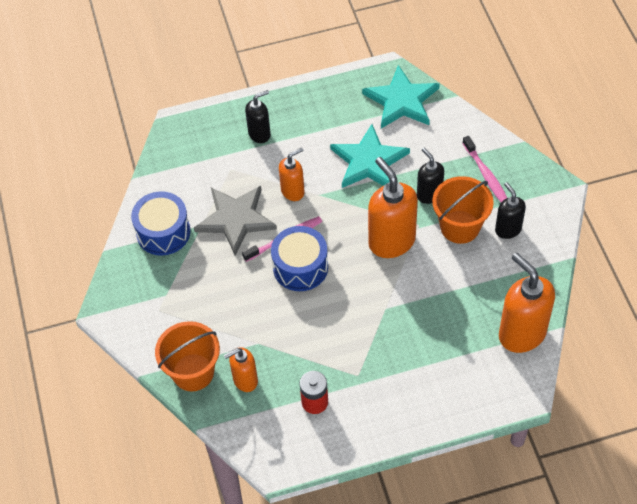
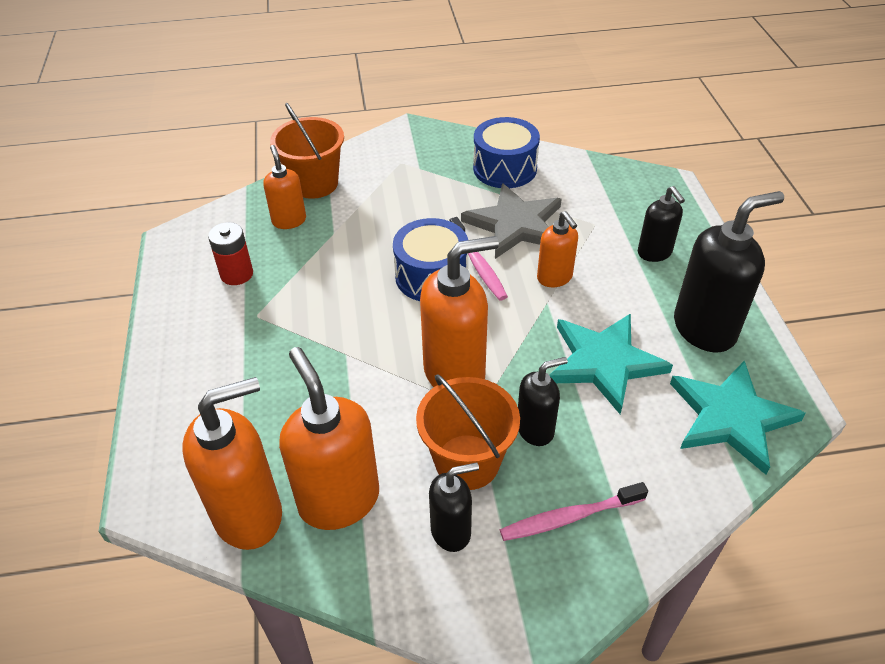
camera: 95 degrees right, 10 degrees down
(331, 109) = (705, 329): none -> black soap dispenser
(500, 288) = (339, 499): none -> orange soap dispenser

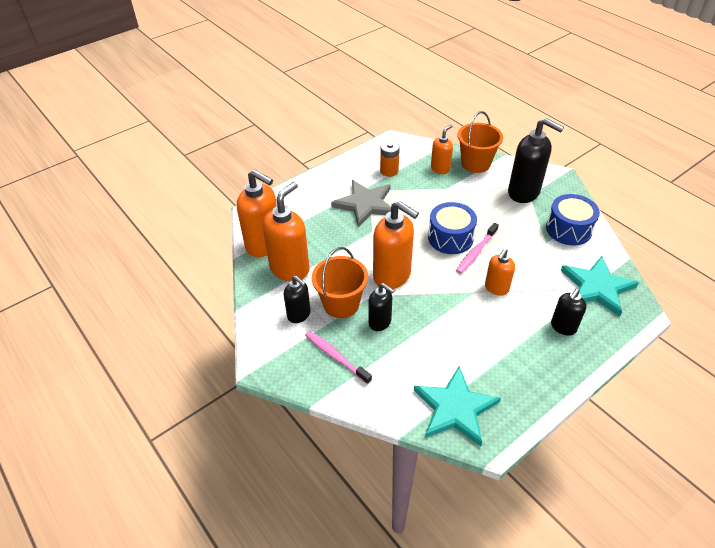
camera: 60 degrees right, 0 degrees up
(237, 274) = (389, 171): red battery -> orange battery
(515, 224) = (524, 254): grey star -> grey star (365, 204)
(604, 362) = (449, 334): turquoise star -> turquoise star (597, 287)
(705, 329) = (517, 374): black soap dispenser -> black soap dispenser (524, 193)

